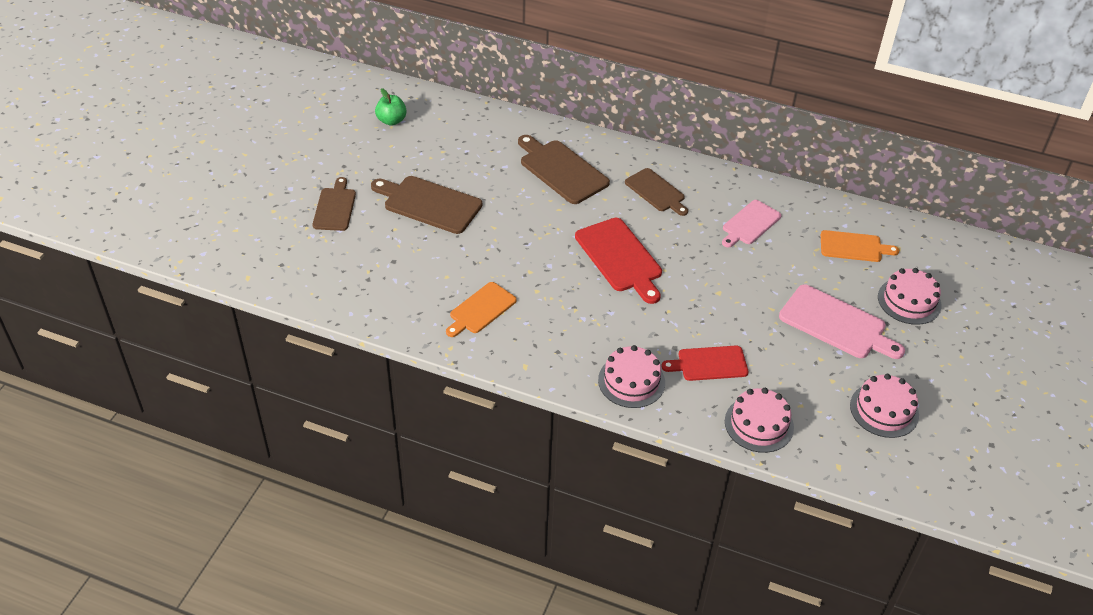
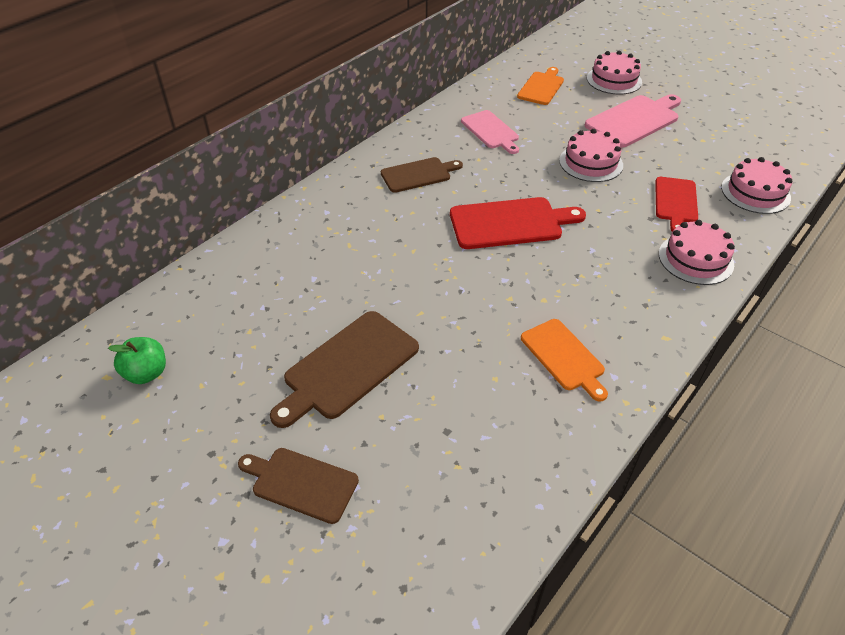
camera: 70 degrees left, 0 degrees up
(561, 170) = (347, 233): brown cutting board -> none
(884, 410) = (738, 124): pink cake -> pink cake (591, 163)

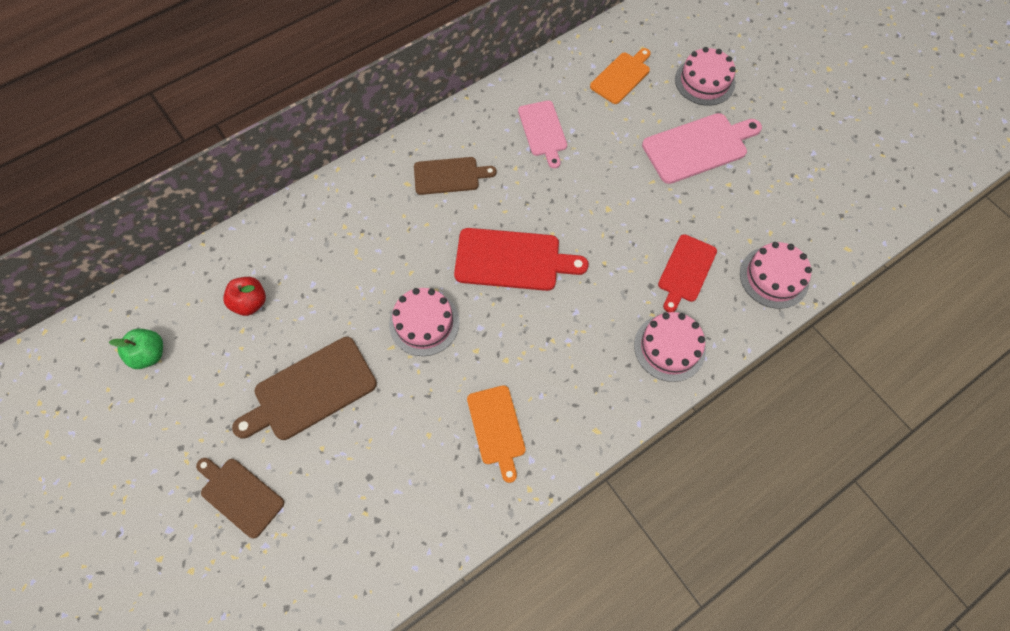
camera: 15 degrees right, 20 degrees up
(250, 306) = (250, 302): none -> red apple
(591, 163) = (625, 198): pink cake -> pink cake (424, 323)

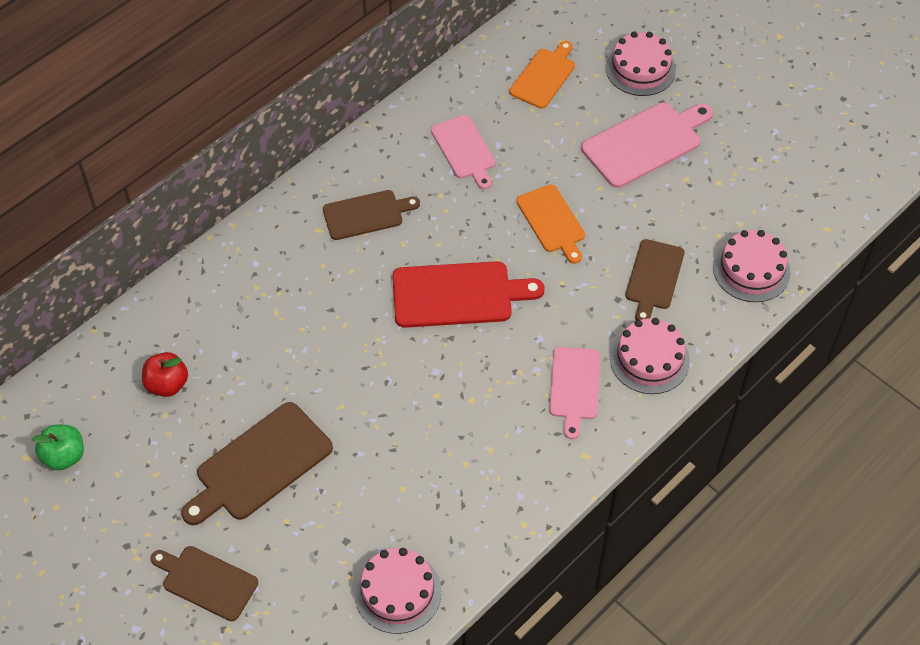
camera: 10 degrees left, 10 degrees down
(424, 323) = (372, 375): pink cake -> pink cake (397, 592)
(497, 428) = (476, 470): orange cutting board -> orange cutting board (552, 221)
(598, 363) = (574, 387): none -> pink cutting board
(686, 271) = (654, 277): red cutting board -> brown cutting board

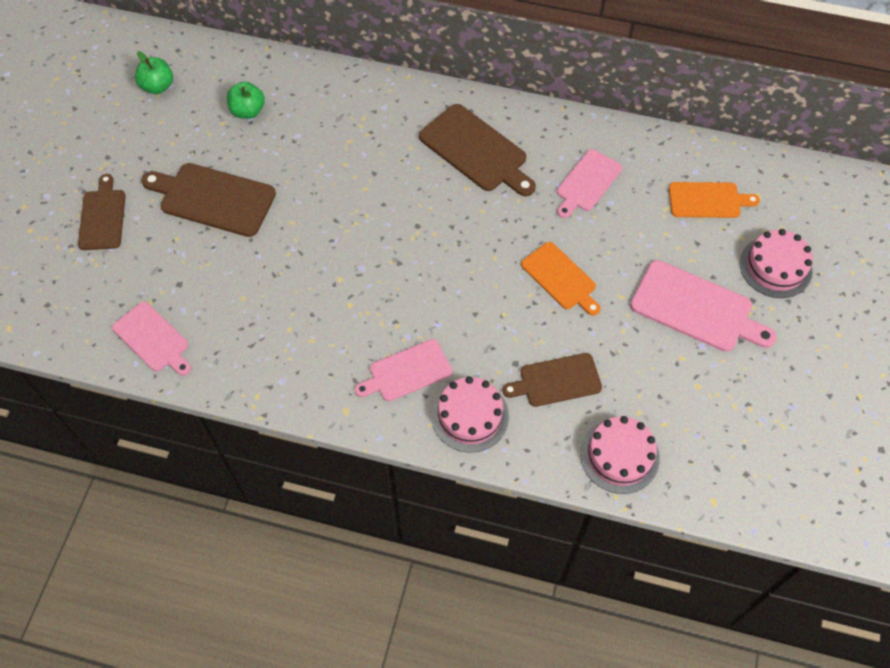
camera: 60 degrees right, 5 degrees up
(167, 384) = (248, 111): red apple -> green apple
(366, 214) = (476, 150): brown cutting board -> brown cutting board, size x1.52
(397, 592) = (153, 339): pink cake -> pink cutting board
(458, 294) = (442, 247): red cutting board -> none
(552, 221) = (560, 278): orange cutting board -> orange cutting board turned 75 degrees counterclockwise

